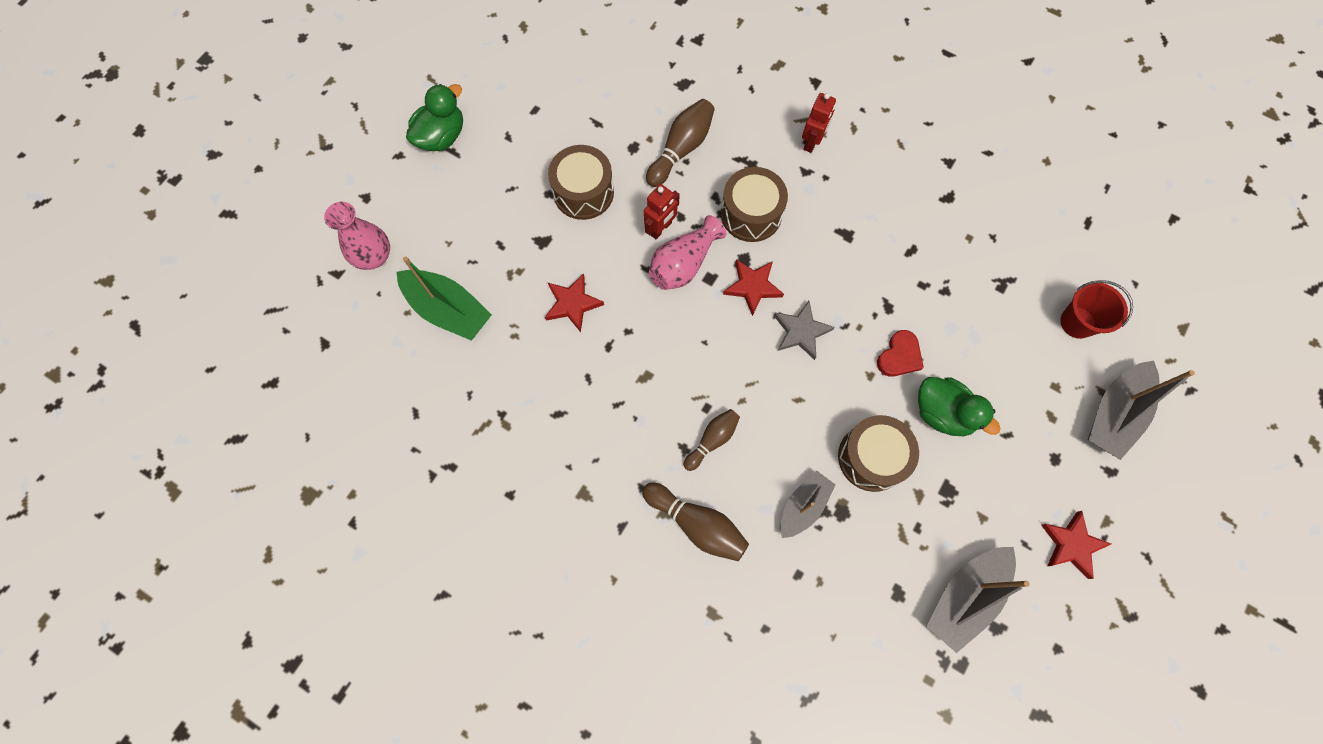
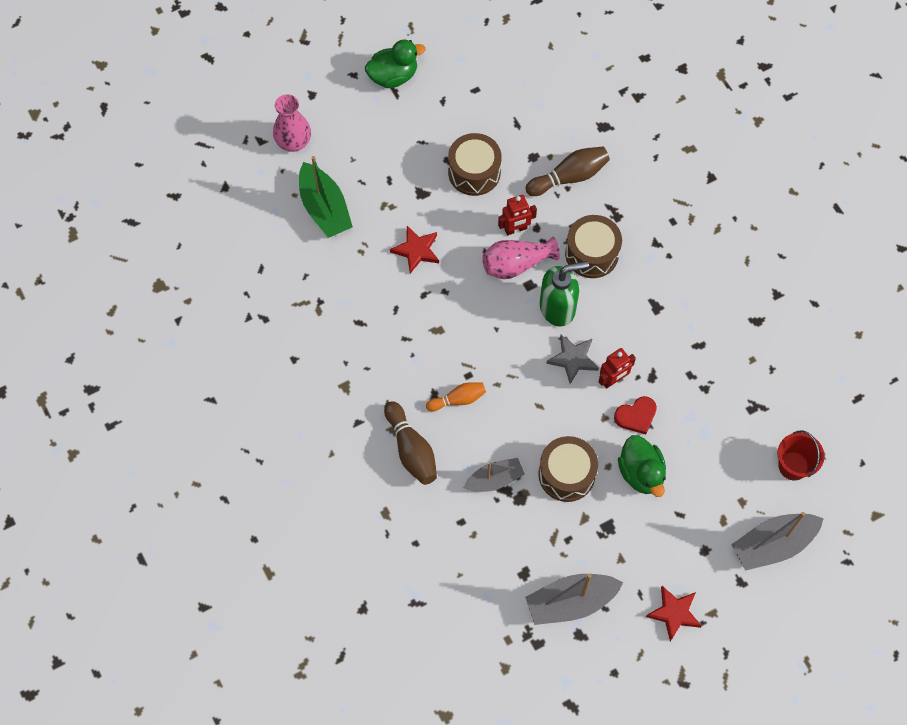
camera: 30 degrees right, 5 degrees down
(712, 440) = (458, 399): brown bowling pin -> orange bowling pin
(753, 286) = (558, 308): red star -> green soap dispenser
(812, 142) = (676, 223): red robot -> red robot (613, 380)

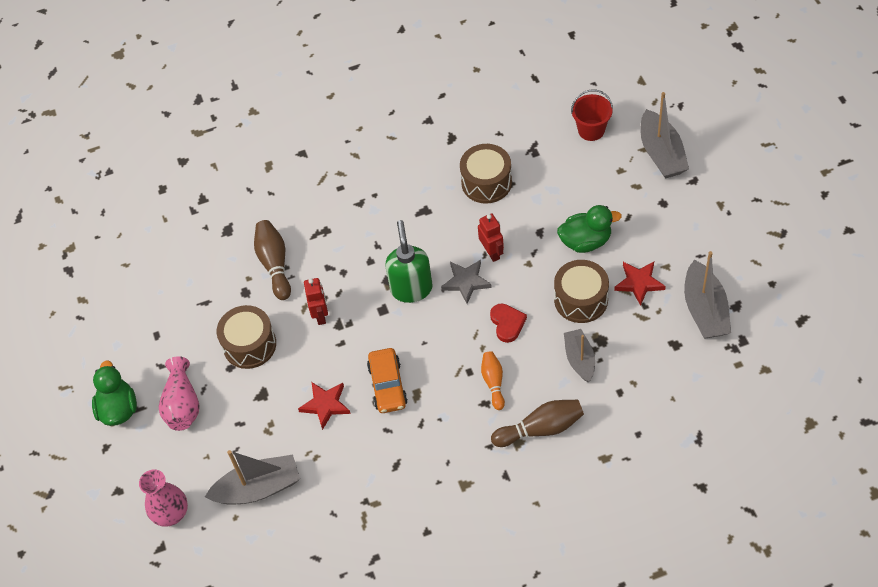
camera: 75 degrees left, 10 degrees down
(324, 208) = (258, 488): green boat -> grey boat
(444, 302) = (388, 385): none -> orange car
(516, 264) = (358, 318): pink vase -> pink vase (182, 404)
(592, 253) = (360, 255): brown drum -> brown drum (486, 182)
(636, 416) = (530, 239): red heart -> red heart (507, 323)
(674, 613) = (719, 232): red star -> red star (639, 283)

